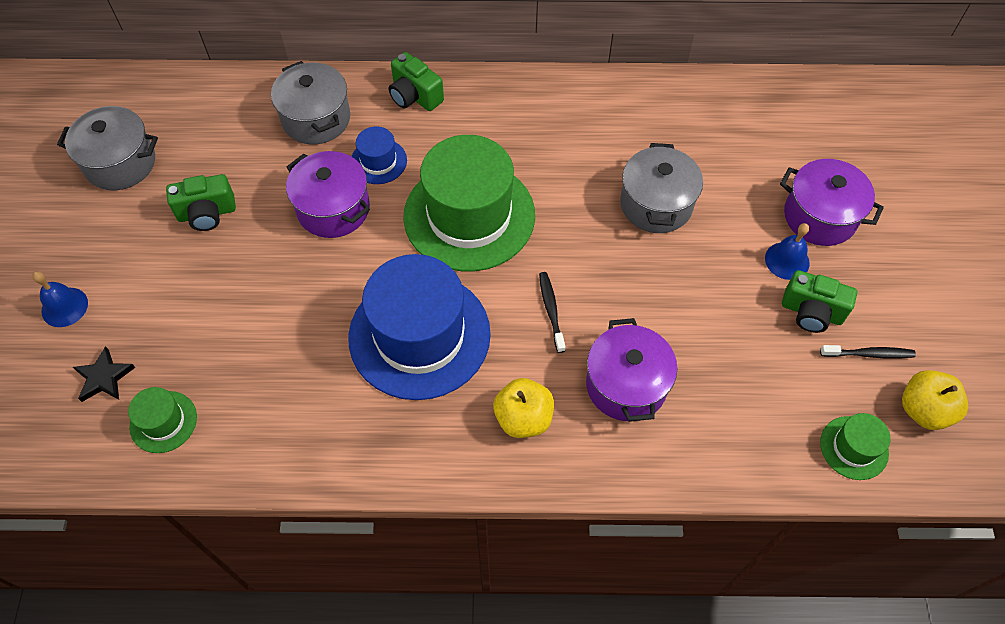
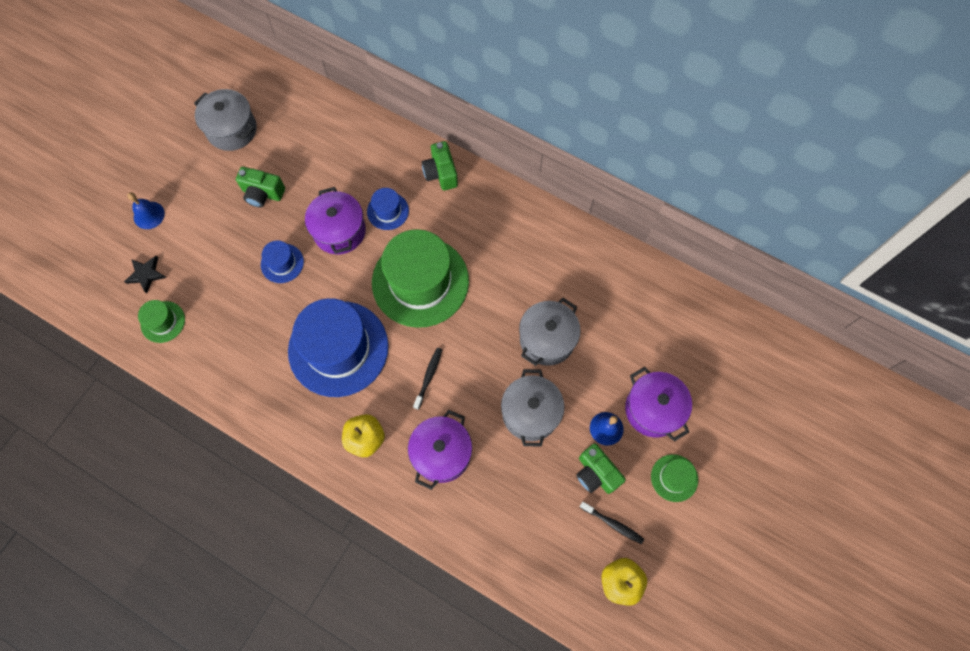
camera: 30 degrees right, 10 degrees up
(283, 277) = (282, 263): none -> blue hat
(316, 119) = (367, 158): grey pot -> grey pot (530, 413)
(854, 447) = (555, 578): green hat -> green hat (674, 478)

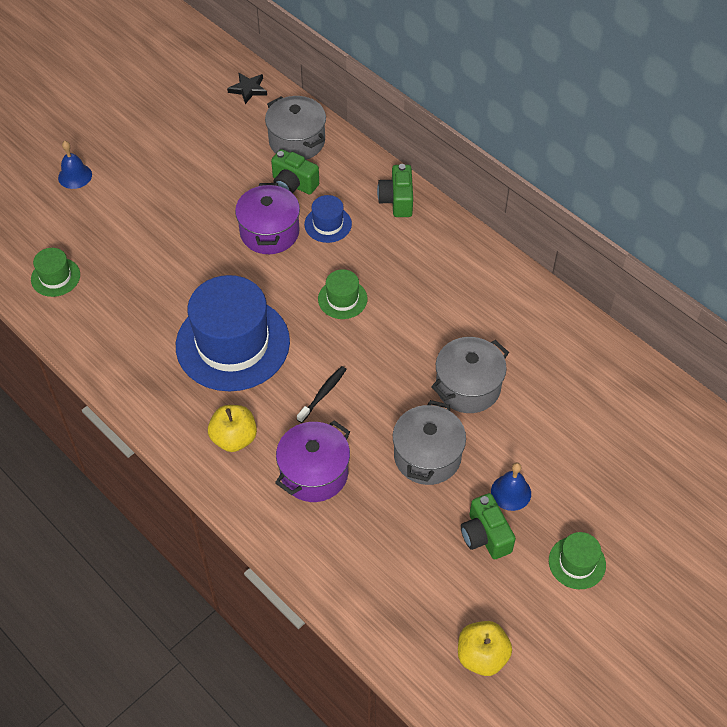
camera: 15 degrees right, 15 degrees down
(146, 274) = (53, 230): black star -> black star (248, 89)
(232, 130) = (186, 116): grey pot -> grey pot (297, 141)
(262, 193) = (199, 180): green camera -> green camera (293, 184)
(282, 263) = (198, 249): blue hat -> none
(420, 281) = (342, 299): green hat -> green hat, size x0.45
(612, 523) = (489, 592): black toothbrush -> none
(653, 409) = (571, 486): purple pot -> none

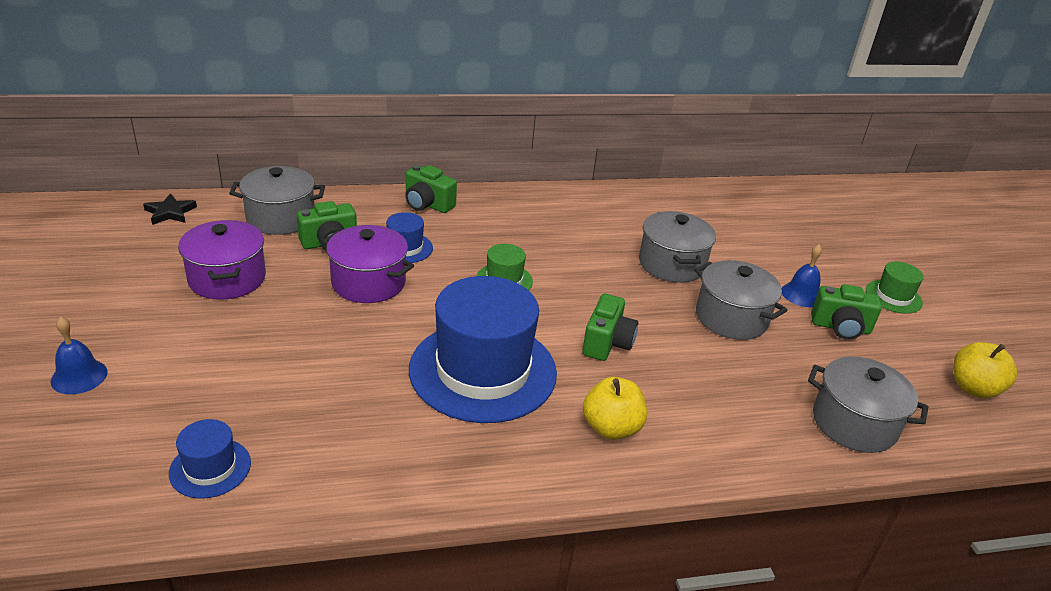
camera: 60 degrees left, 20 degrees down
(55, 277) = (210, 468): green hat -> blue hat
(314, 473) = (701, 393): purple pot -> purple pot (227, 278)
(322, 394) = (607, 343): black toothbrush -> green camera
(360, 580) = (854, 423): none -> grey pot

